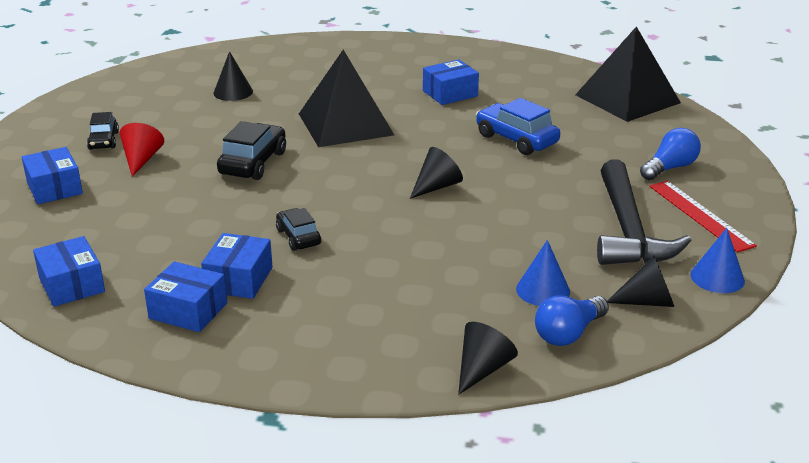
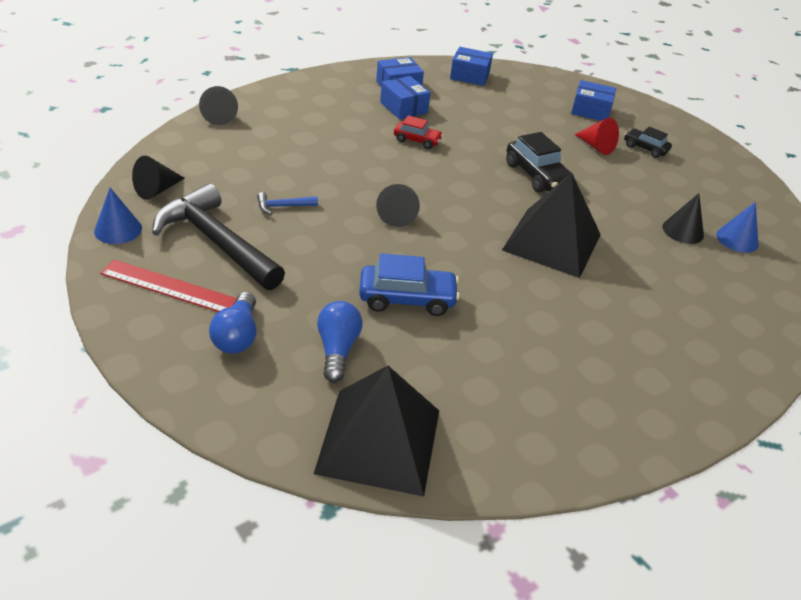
camera: 130 degrees right, 10 degrees up
(298, 237) = (417, 140): black car -> red car
(450, 93) = (545, 332): blue box -> none
(532, 234) = (283, 206): none -> blue hammer
(543, 290) = (232, 169): blue cone -> blue cone (737, 239)
(568, 333) = (190, 151): blue light bulb -> blue light bulb (337, 349)

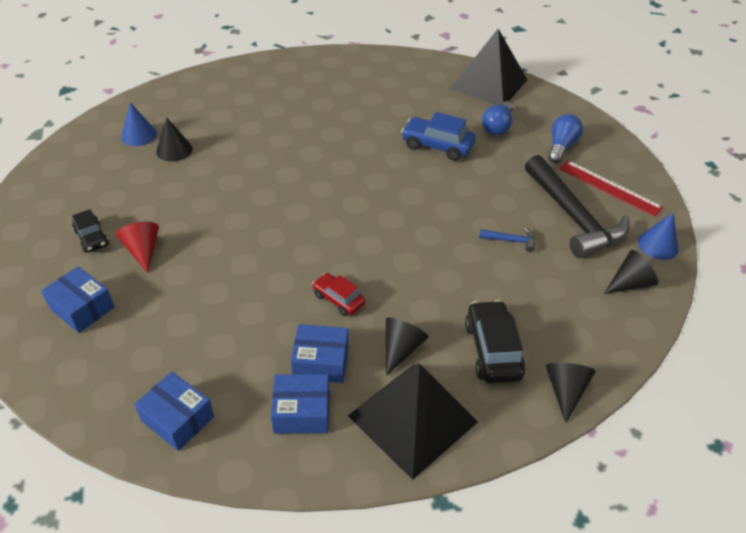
camera: 155 degrees left, 5 degrees up
(397, 215) = (410, 212): black cone -> black cone (401, 348)
(404, 107) = (321, 362): blue box -> blue box turned 75 degrees counterclockwise
(536, 175) = (246, 227): black car -> black car (492, 350)
(552, 242) = (294, 163): black pyramid -> black pyramid (412, 418)

